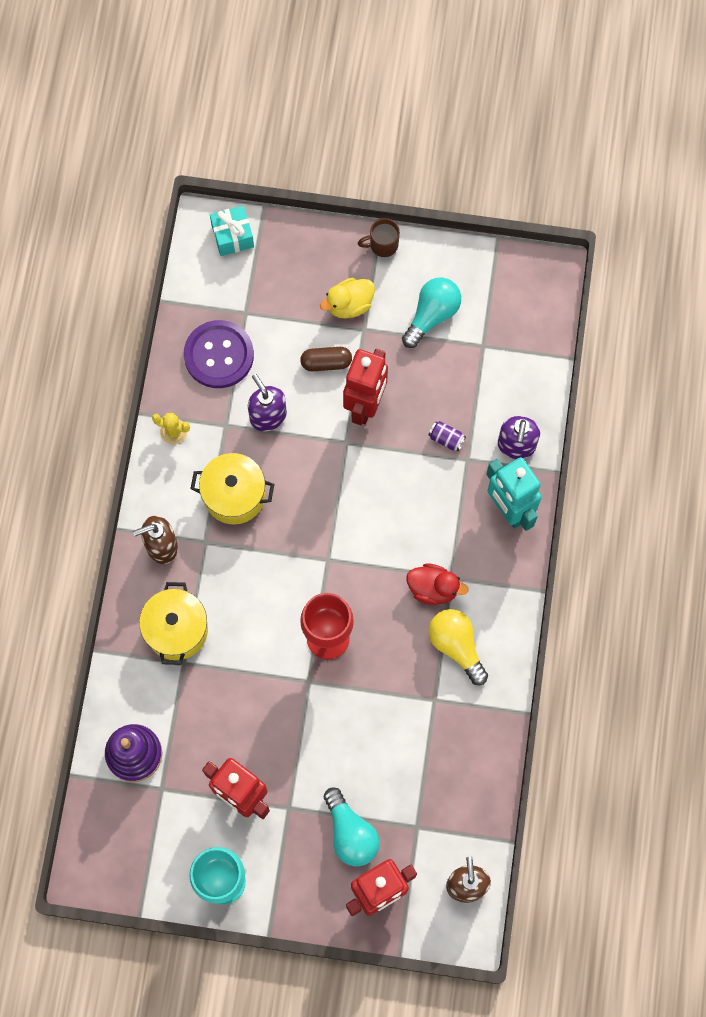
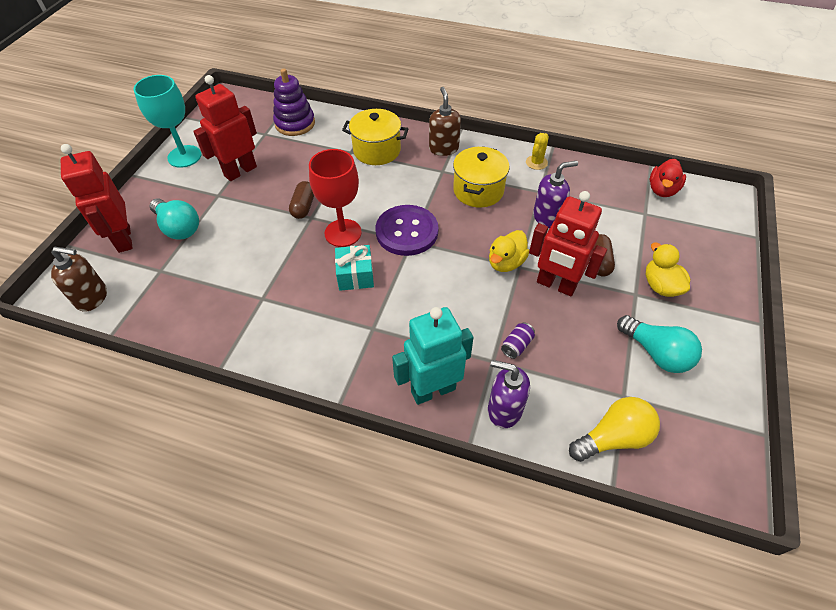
camera: 100 degrees right, 20 degrees down
(219, 355) = (603, 193): purple button -> purple button (407, 232)
(232, 236) = (719, 213): turquoise gift -> turquoise gift (355, 276)
(292, 695) = (303, 206): none -> brown capsule
(343, 456) = (506, 263): none -> yellow duck
(350, 833) = (179, 228): turquoise light bulb -> turquoise light bulb turned 120 degrees counterclockwise
(382, 245) = (732, 321): brown mug -> none
(433, 588) = (365, 312): red duck -> red duck (662, 190)
(456, 646) = (305, 322): yellow light bulb -> yellow light bulb (613, 437)

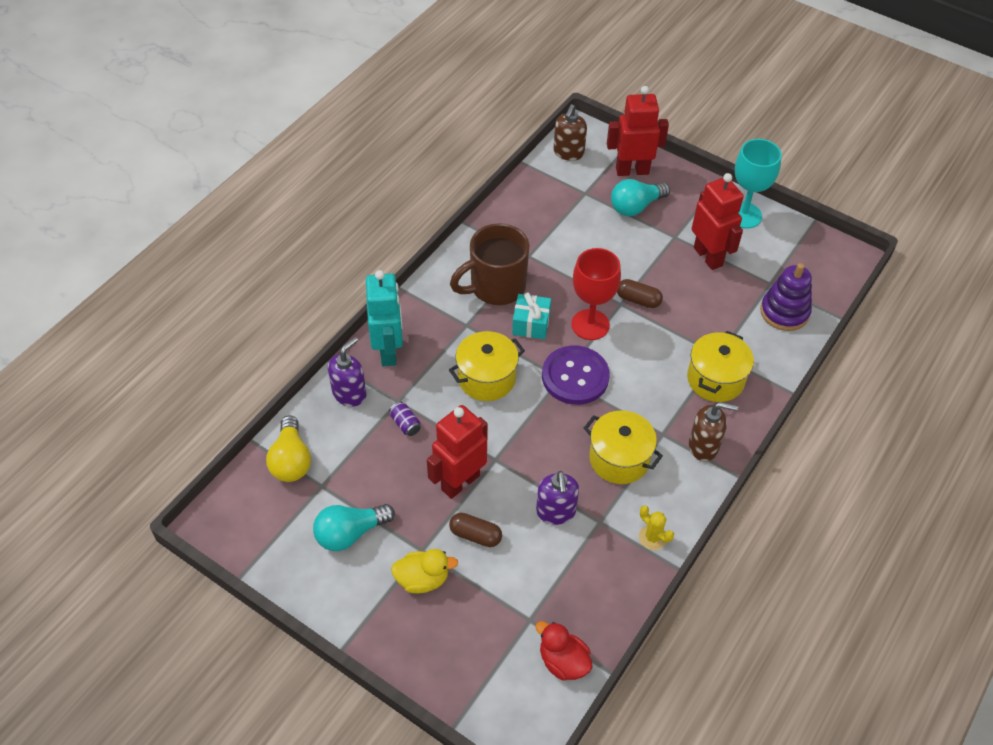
camera: 105 degrees right, 0 degrees up
(313, 316) = (495, 287): none -> brown mug
(434, 294) = (486, 378): none -> yellow pot
(506, 263) = (504, 449): yellow duck -> none

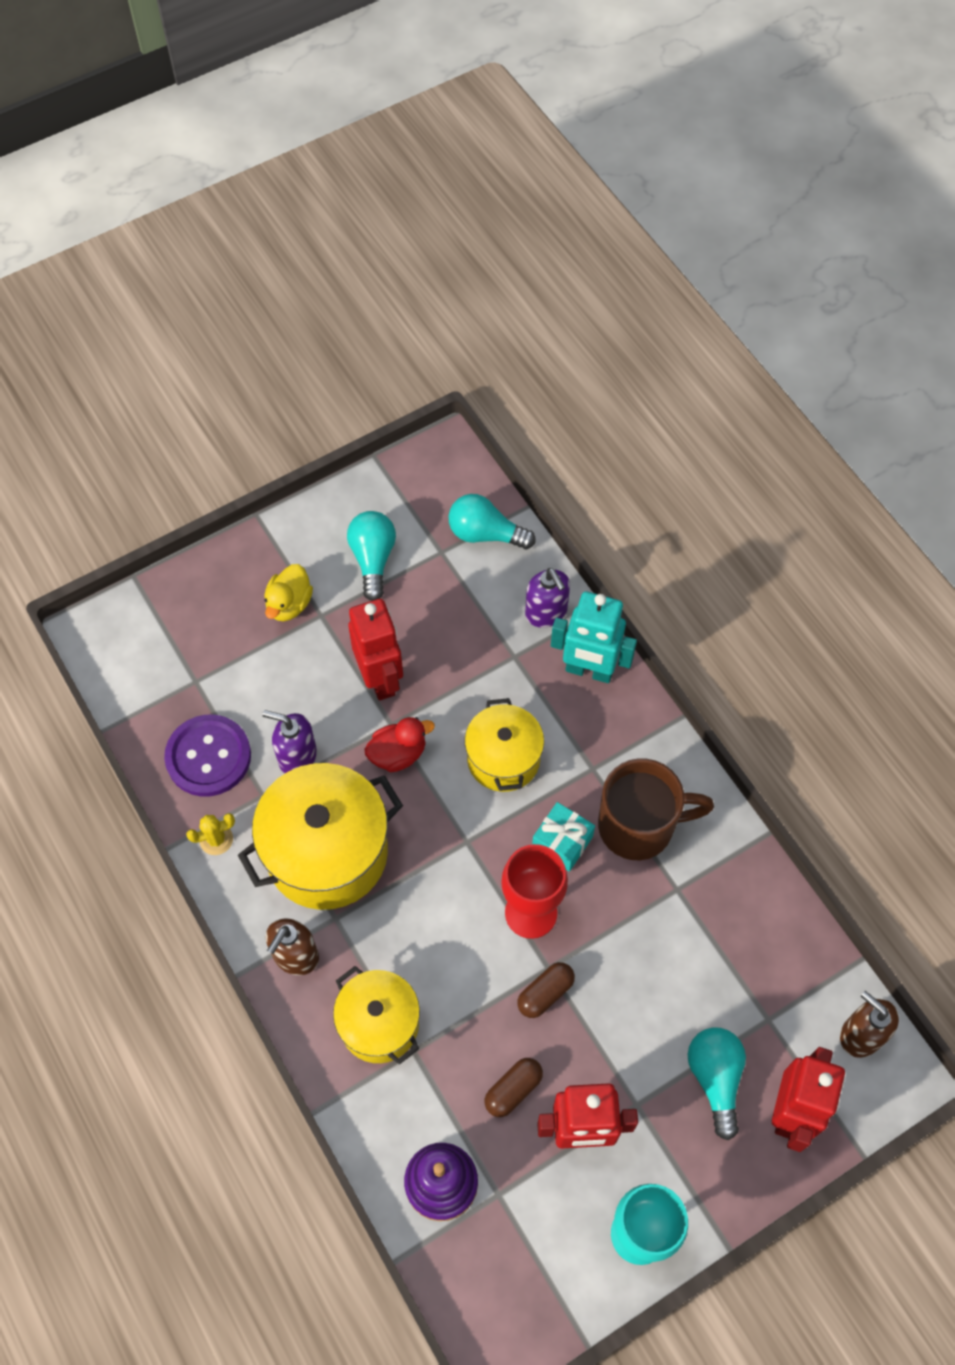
camera: 115 degrees right, 10 degrees up
(291, 460) = (485, 534): yellow light bulb -> turquoise light bulb
(405, 424) = (480, 653): purple can -> none
(475, 535) = (311, 669): brown capsule -> brown capsule (513, 1090)
(495, 287) = (639, 826): brown mug -> brown mug turned 90 degrees clockwise
(563, 661) = (138, 692): red duck -> red duck (398, 754)
(575, 376) = (461, 857): purple button -> purple button (208, 757)
(619, 459) = (327, 852): yellow pot -> yellow pot, size x1.62

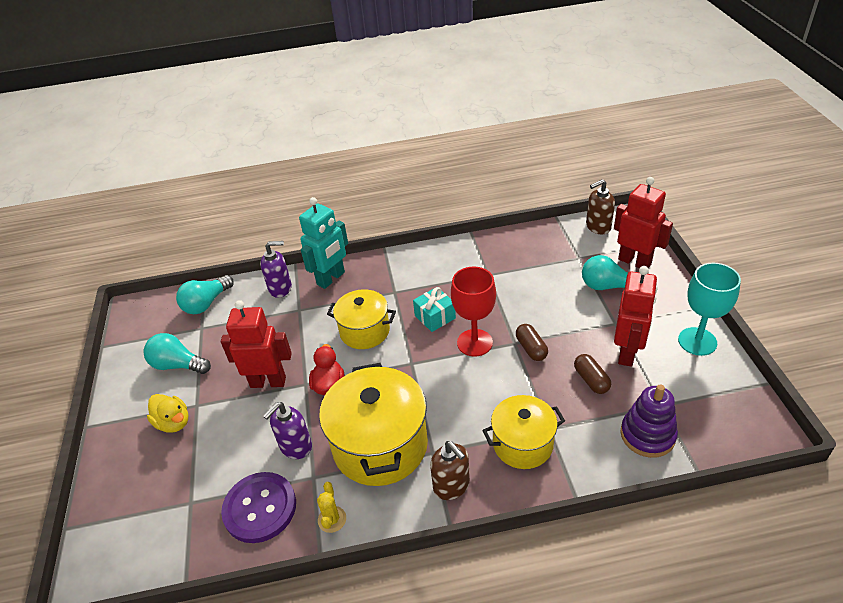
camera: 65 degrees left, 20 degrees down
(639, 826) = (441, 281): brown mug -> none

